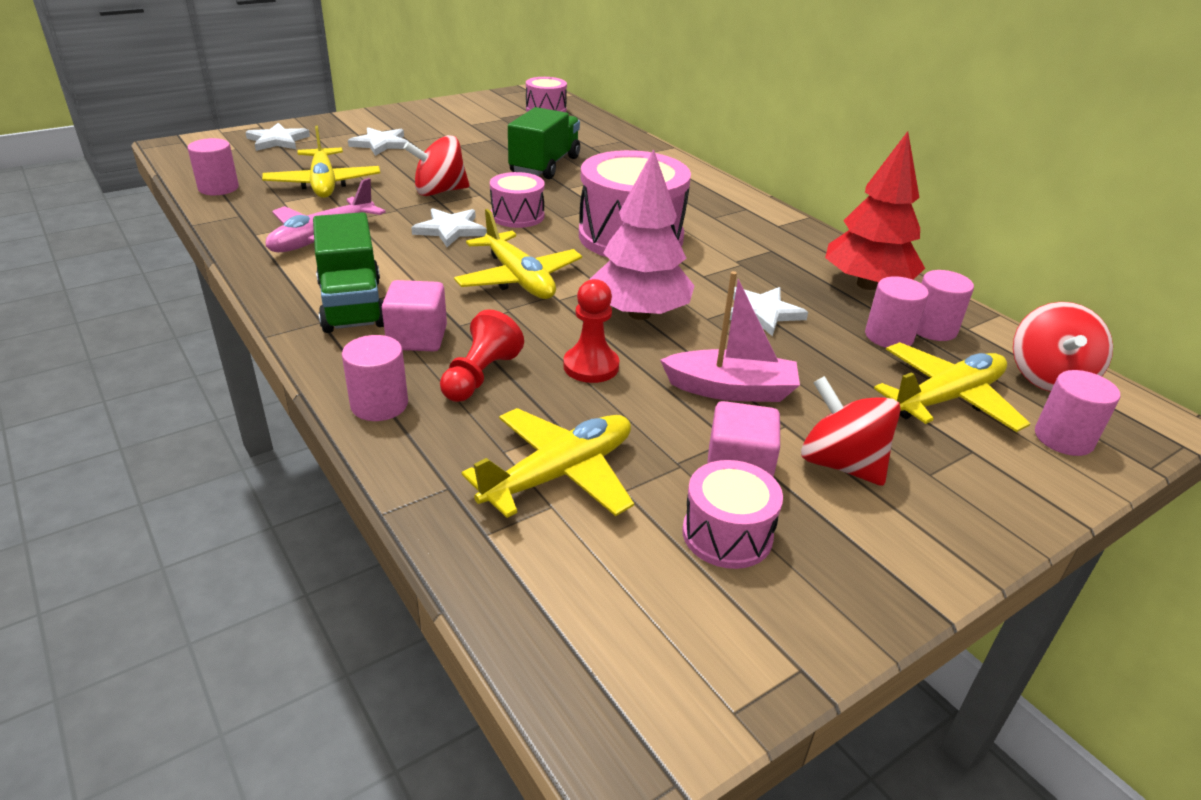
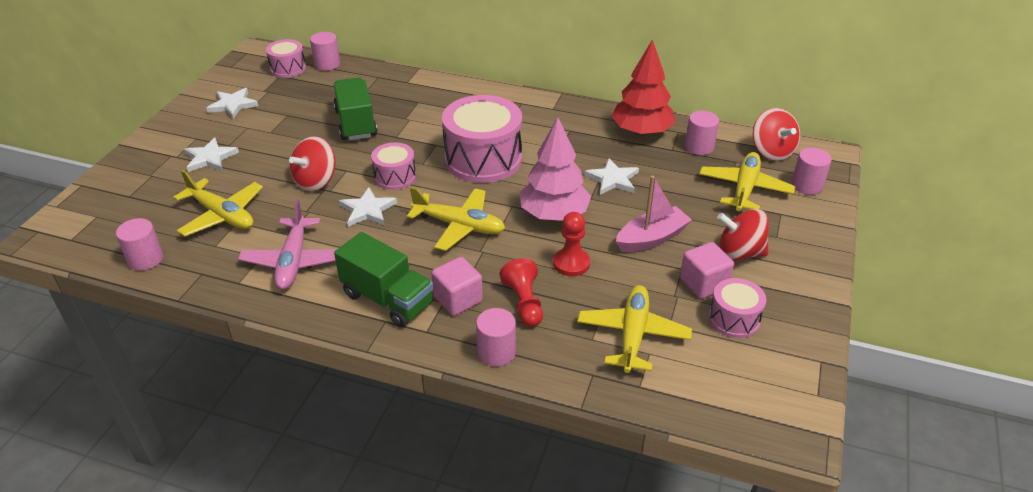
camera: 35 degrees left, 5 degrees up
(277, 140) = (120, 192): white star -> white star (232, 105)
(889, 336) = (685, 163): pink cylinder -> pink cylinder (327, 64)

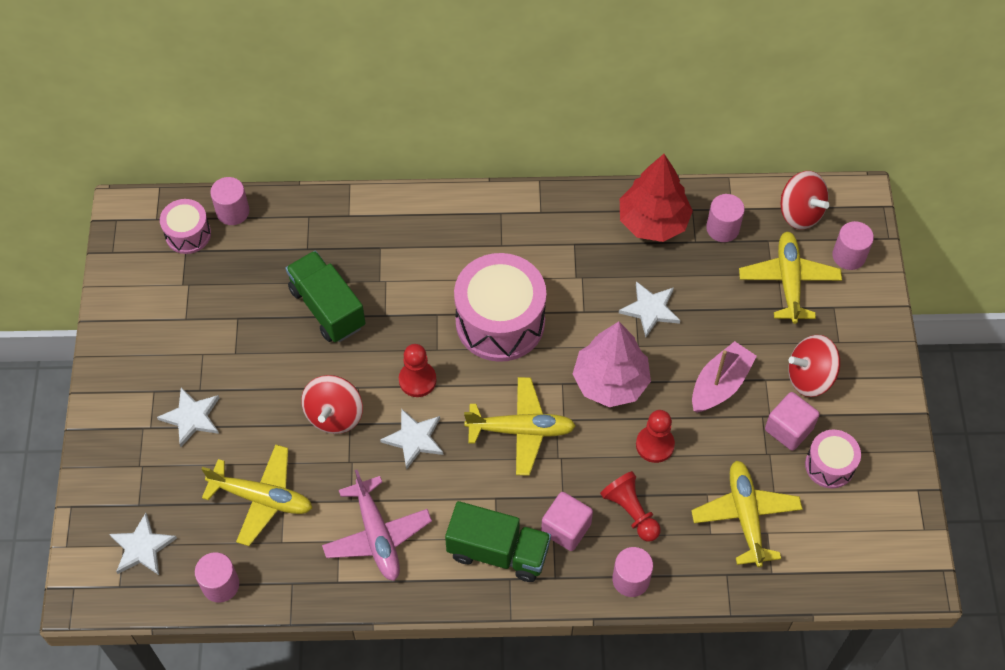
camera: 20 degrees left, 20 degrees up
(232, 105) = (161, 321): white star -> white star (142, 547)
(395, 177) = (417, 380): pink drum -> red pawn

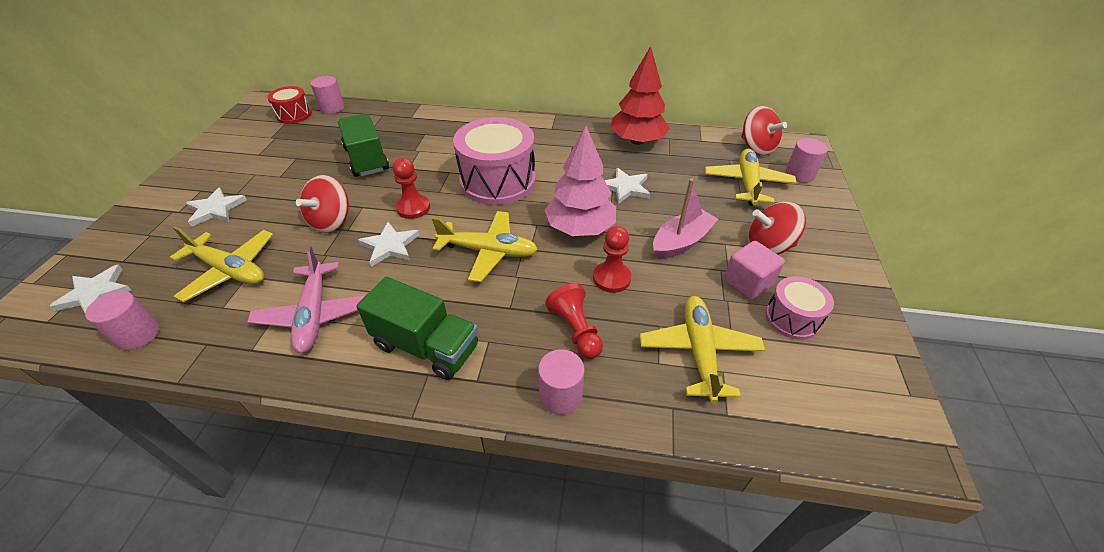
camera: 10 degrees right, 15 degrees down
(188, 234) = (294, 115): pink drum -> red drum
(566, 528) = (504, 335): pink cube -> none
(722, 228) = (692, 149): pink cylinder -> none

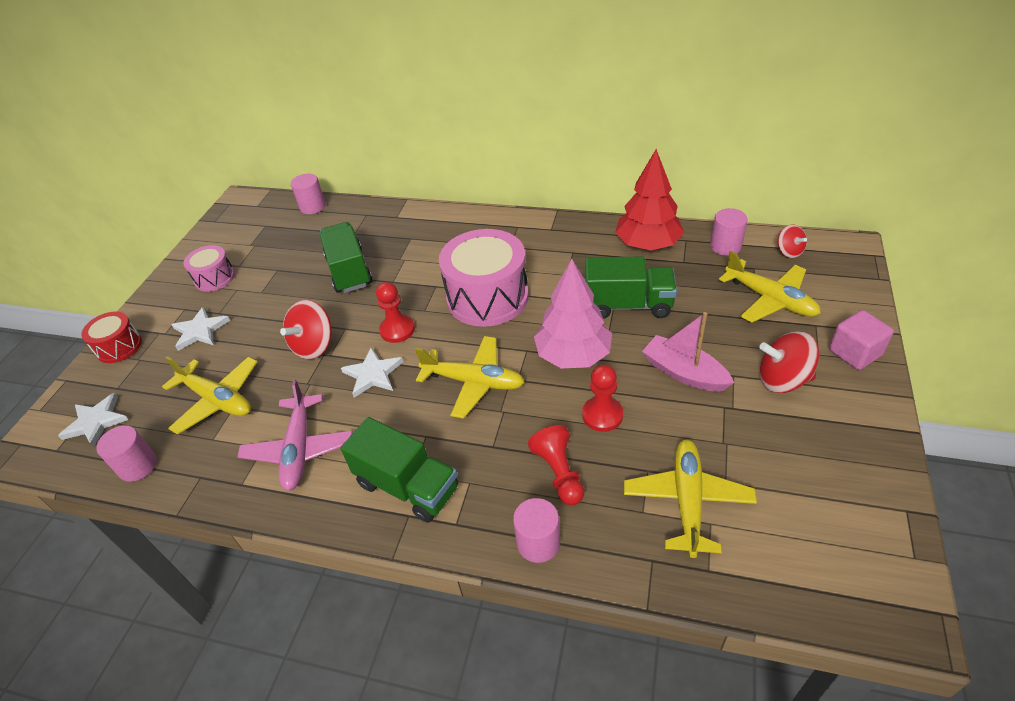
camera: 10 degrees right, 0 degrees up
(294, 115) = (273, 216): red drum -> red drum (119, 347)
(625, 187) = (628, 305): white star -> green truck
(681, 242) = (684, 373): pink boat -> pink boat turned 105 degrees counterclockwise
(747, 183) = (770, 299): yellow plane -> yellow plane turned 120 degrees clockwise
(747, 283) = (752, 423): pink cube -> pink cube (854, 353)
(756, 147) = (789, 252): red spinning top -> red spinning top, size x0.60
(792, 318) = (796, 466): pink drum -> pink drum (214, 278)
(799, 174) = (835, 287): pink cylinder -> pink cylinder (725, 246)

